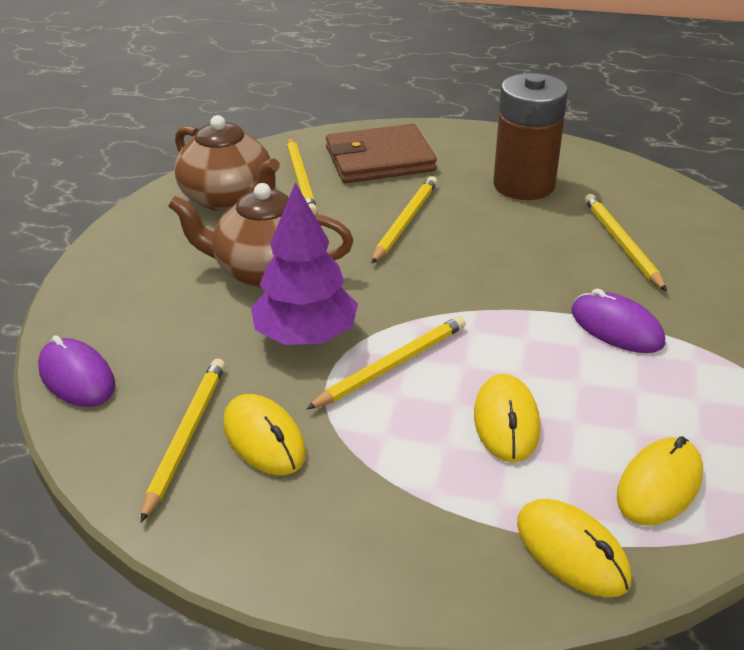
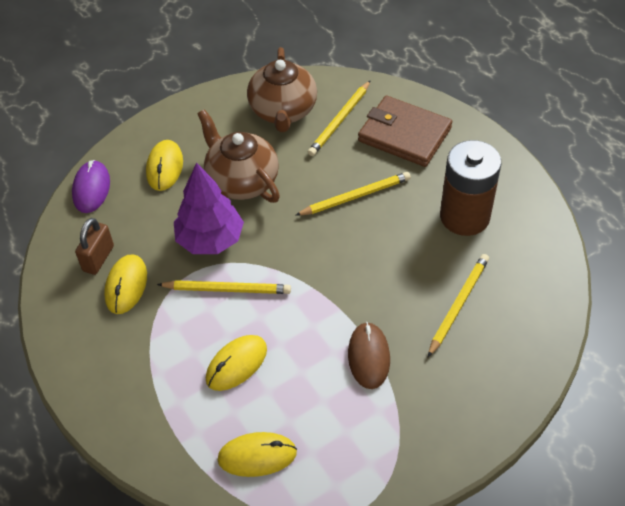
camera: 45 degrees right, 15 degrees up
(186, 436) = (98, 258): yellow pencil -> brown padlock
(572, 551) = (176, 450): yellow mouse -> yellow mouse (165, 167)
(616, 327) = (368, 357): purple mouse -> brown mouse

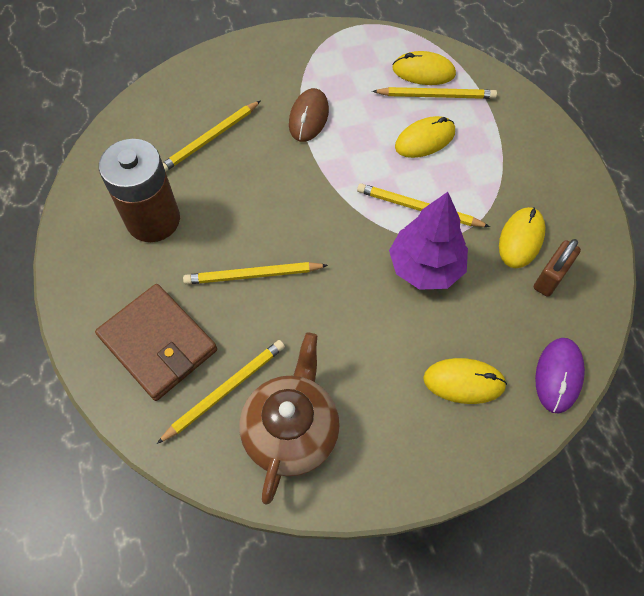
camera: 165 degrees left, 10 degrees up
(165, 167) = (464, 382): yellow mouse -> yellow mouse turned 75 degrees clockwise
(235, 425) = (436, 95): none -> yellow pencil
(241, 181) = (374, 333): brown teapot -> none

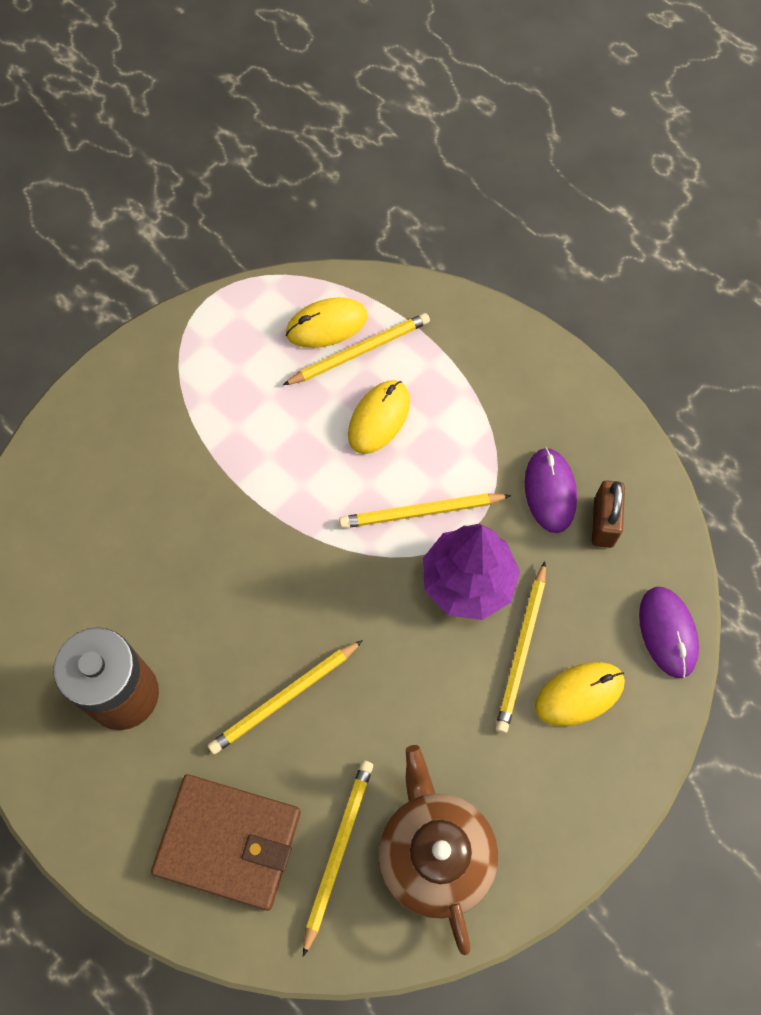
camera: 30 degrees left, 5 degrees up
(210, 139) = (124, 549): yellow pencil -> yellow pencil (522, 650)
(309, 117) = (226, 458): brown mouse -> none
(521, 239) = (550, 491): yellow mouse -> purple mouse

